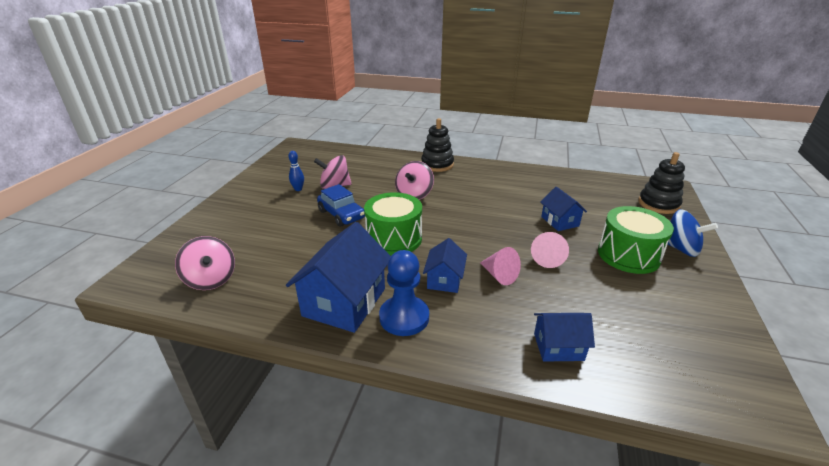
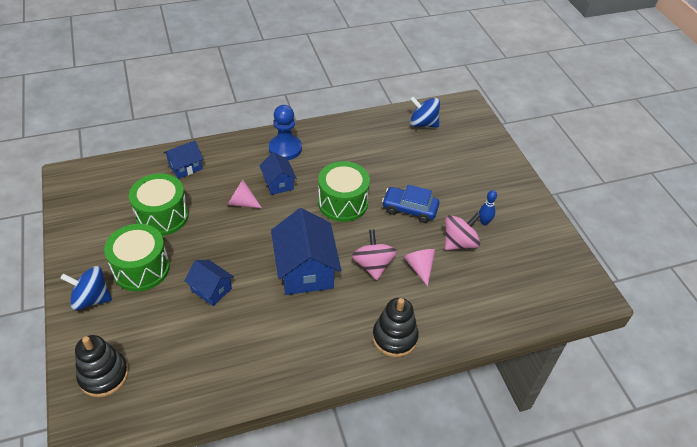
camera: 145 degrees right, 15 degrees up
(211, 279) = (423, 124): pink spinning top -> blue spinning top
(344, 302) = (328, 143): blue house -> blue house (305, 270)
(547, 258) = (210, 234): pink cone -> pink cone (420, 267)
(601, 294) = (162, 216): none -> green drum

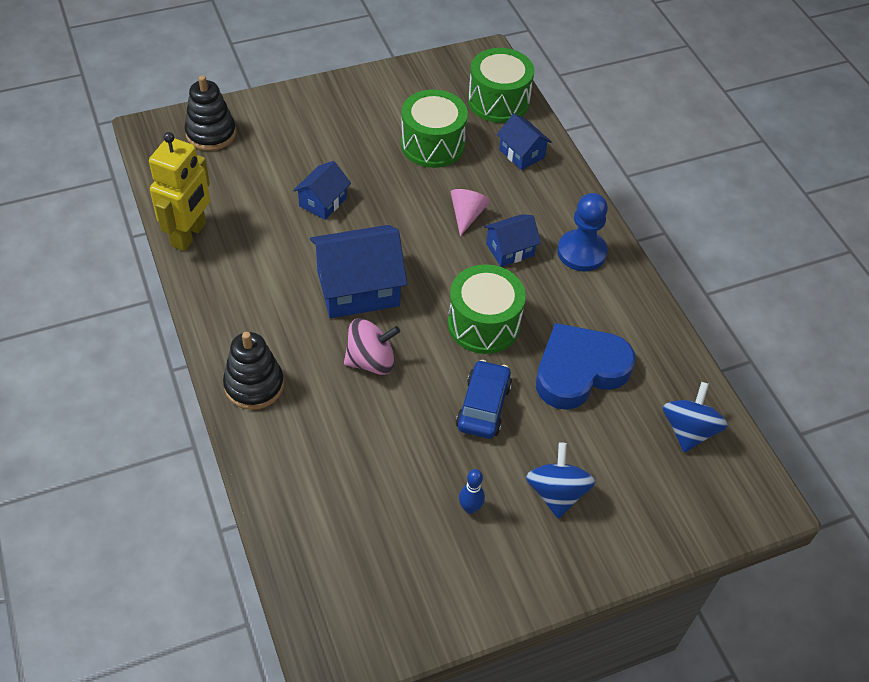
camera: 85 degrees right, 5 degrees up
(91, 299) = (306, 108): blue spinning top -> blue spinning top (556, 493)
(141, 268) = (350, 139): green drum -> green drum (498, 101)
(233, 389) = (189, 235): none -> yellow robot
(381, 162) = (579, 370): none -> blue heart
(420, 267) = (371, 416): pink cone -> none
(459, 243) = (423, 470): pink spinning top -> none

